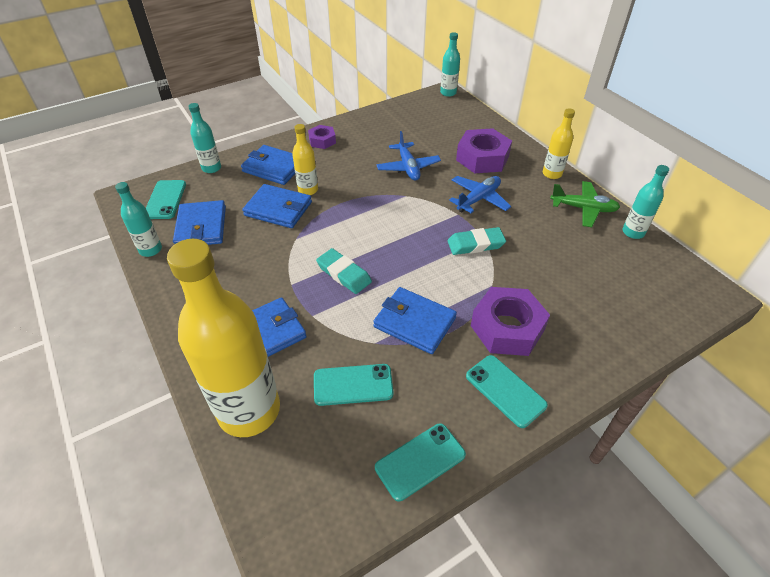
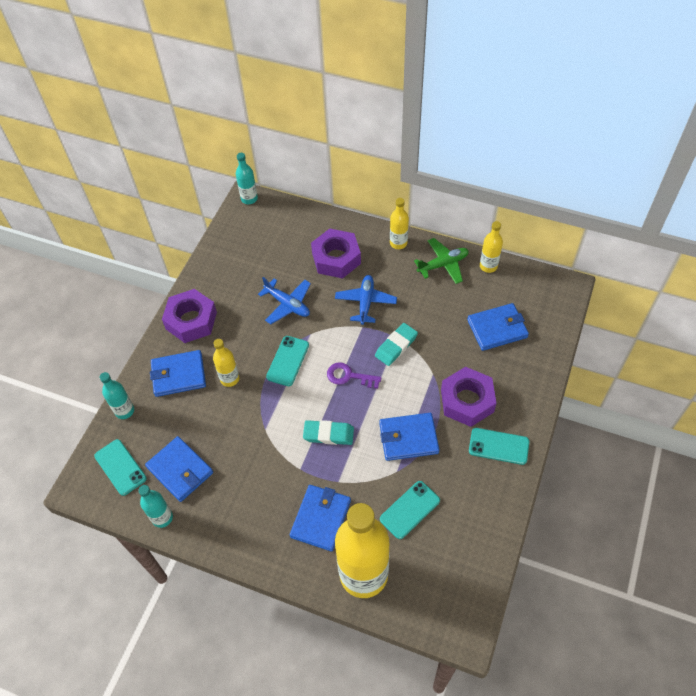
camera: 35 degrees left, 10 degrees up
(278, 209) = (224, 412): blue wallet -> blue wallet (497, 329)
(322, 141) = (191, 320): purple nut -> purple nut, size x1.81
(408, 242) = (349, 376): none -> purple key
(420, 461) = (488, 526): turquoise phone -> turquoise phone (288, 361)
(633, 232) = (488, 266): turquoise bottle -> yellow bottle

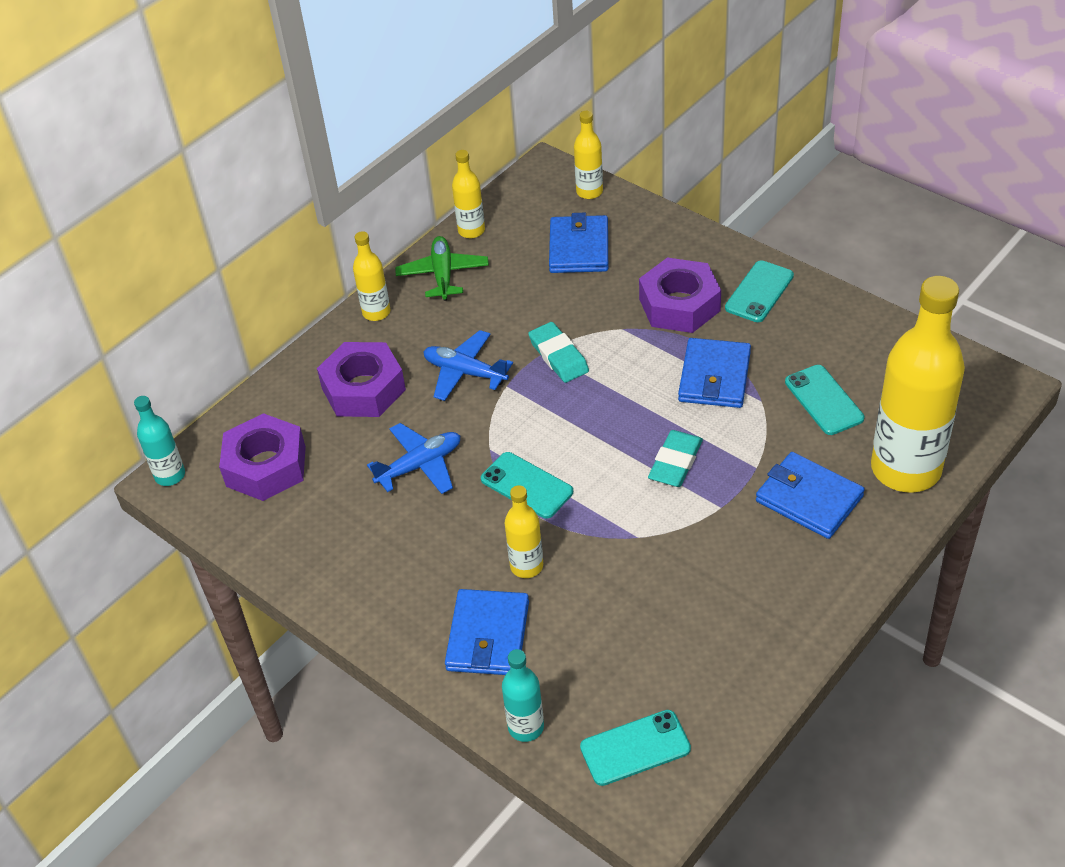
camera: 70 degrees left, 10 degrees down
(162, 517) = (748, 699): turquoise bottle -> none
(180, 470) = (670, 661): blue wallet -> none
(191, 320) = (385, 600): purple nut -> purple nut (266, 466)
(349, 376) = (586, 419): purple key -> none
(555, 318) = (589, 192): none -> yellow bottle

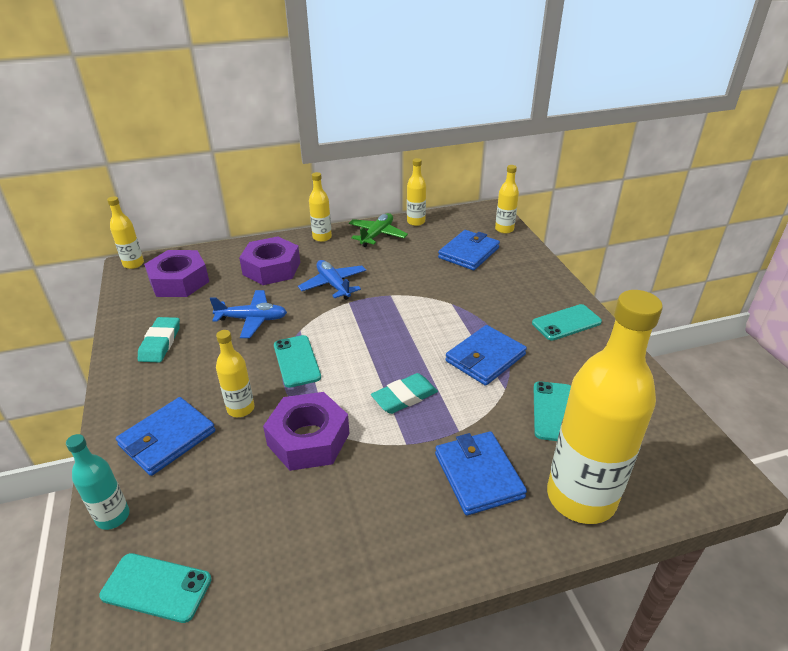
camera: 30 degrees right, 10 degrees down
(170, 475) = (133, 264): turquoise bottle -> yellow bottle
(558, 356) = (396, 300): turquoise eraser -> turquoise eraser (160, 343)
(679, 305) = (502, 307): purple nut -> purple nut (308, 439)

